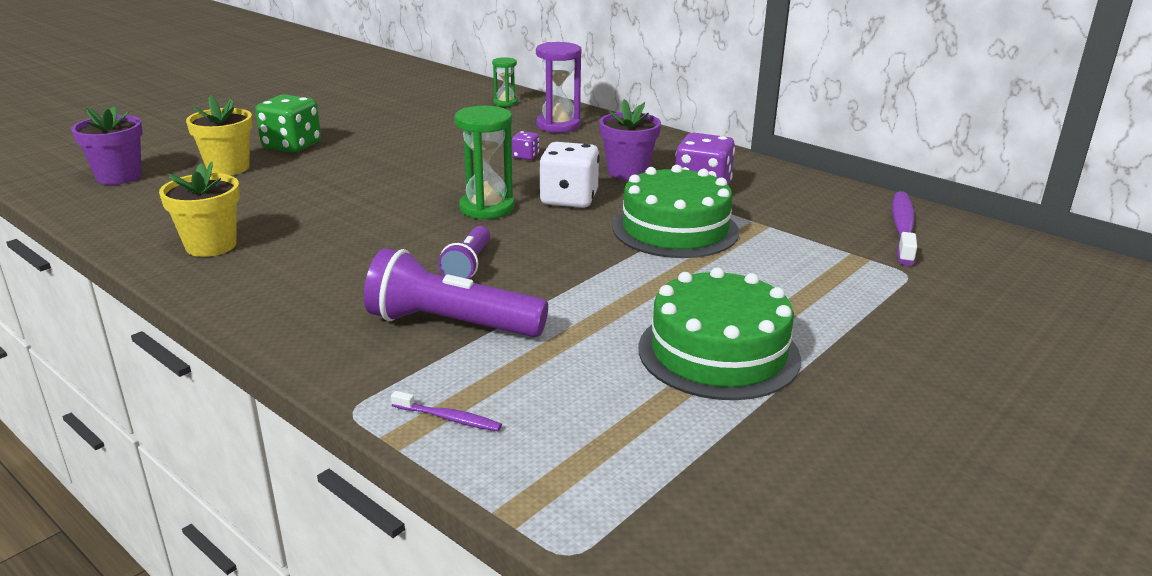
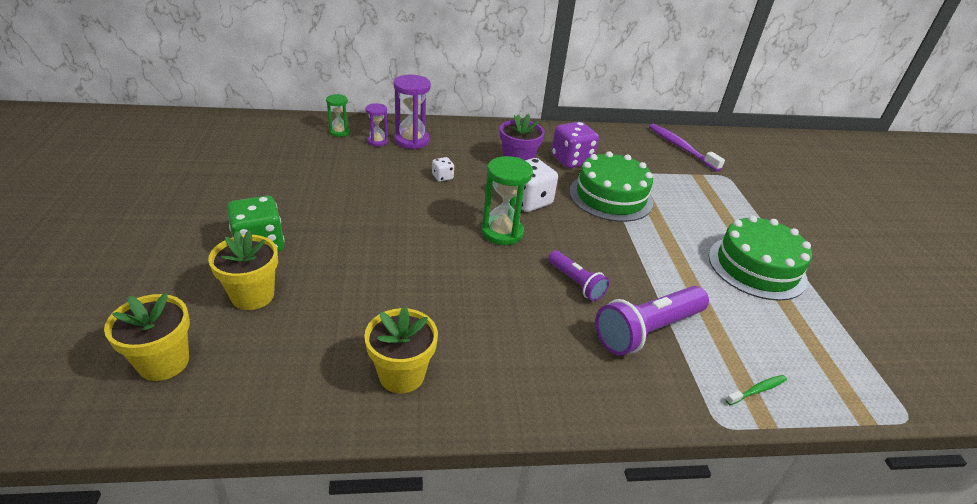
camera: 50 degrees left, 10 degrees up
(119, 177) = (164, 362): purple flower pot -> yellow flower pot
(448, 418) = (757, 390): purple toothbrush -> green toothbrush
(524, 117) = (377, 141): none -> purple hourglass
(525, 156) = (442, 177): purple dice -> white dice

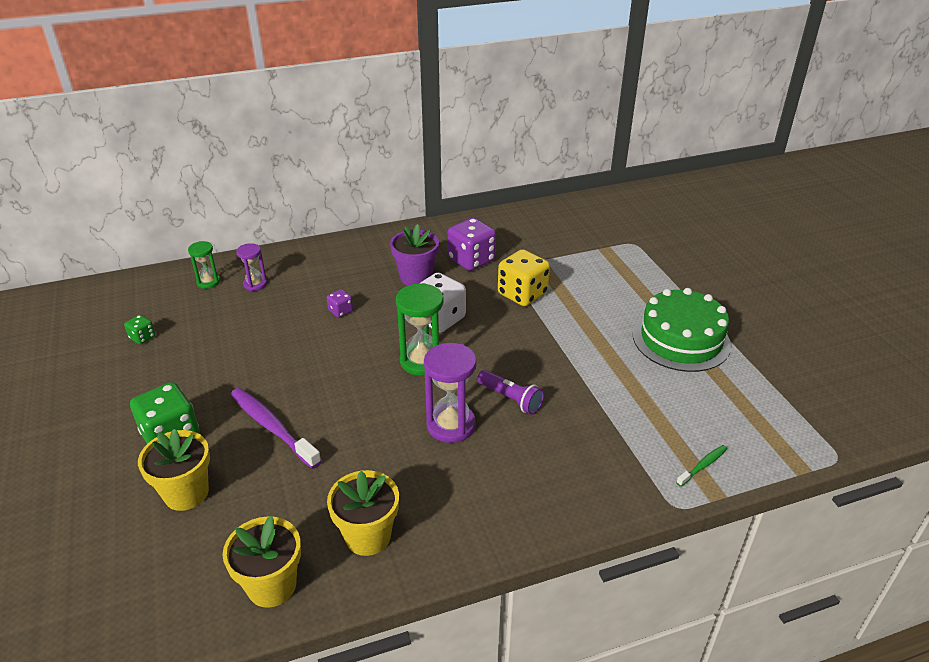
camera: 10 degrees left, 0 degrees up
(164, 362) = (122, 585): yellow flower pot -> yellow flower pot (272, 586)
(268, 162) = (142, 337): none -> green dice
(412, 140) = (293, 274): purple hourglass -> purple hourglass (451, 425)
(442, 177) = (340, 311): white dice -> purple dice
(610, 196) = (522, 294): green cake -> yellow dice
(647, 330) = (590, 432): purple flashlight -> none
(681, 148) = (581, 219): purple toothbrush -> purple toothbrush (273, 427)

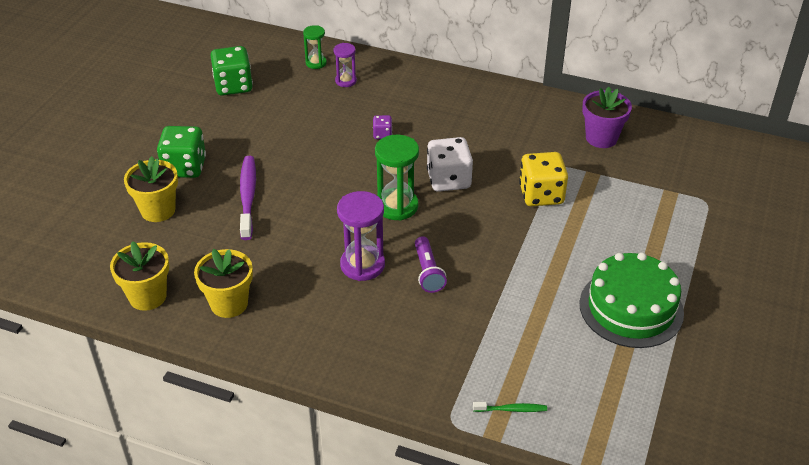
camera: 40 degrees right, 5 degrees up
(142, 337) = (233, 86): green dice -> green dice, size x2.06
(416, 277) = (470, 135): purple flower pot -> purple flower pot (601, 138)
(471, 260) = (534, 143): purple dice -> none

